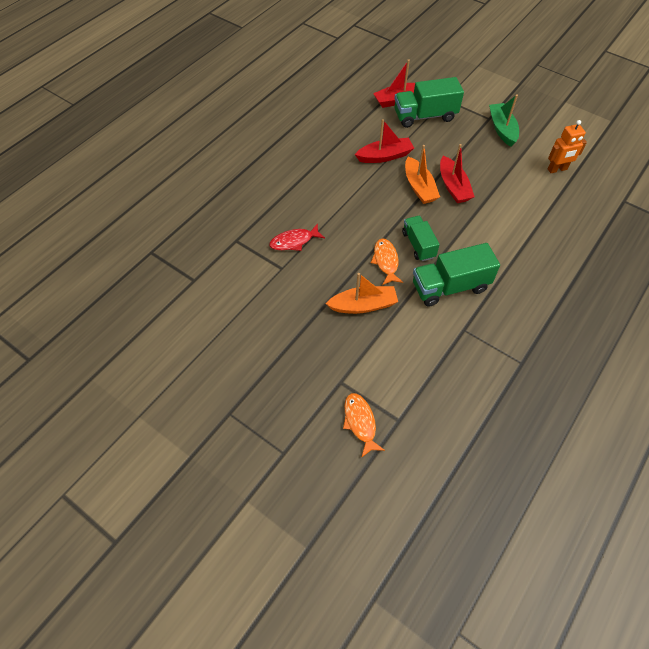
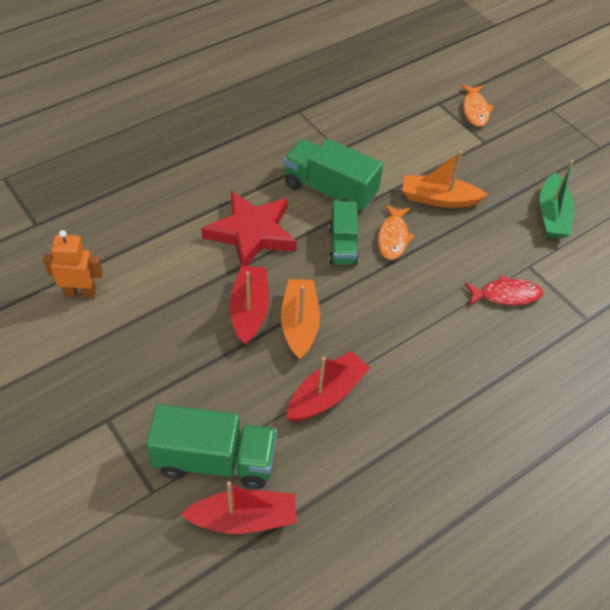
camera: 165 degrees left, 5 degrees down
(385, 156) = (326, 394): red boat -> red boat turned 135 degrees clockwise
(450, 287) = (330, 190): green truck -> green truck turned 150 degrees counterclockwise
(484, 235) = (251, 233): none -> red star
(502, 129) = (103, 389): green boat -> green boat (552, 215)

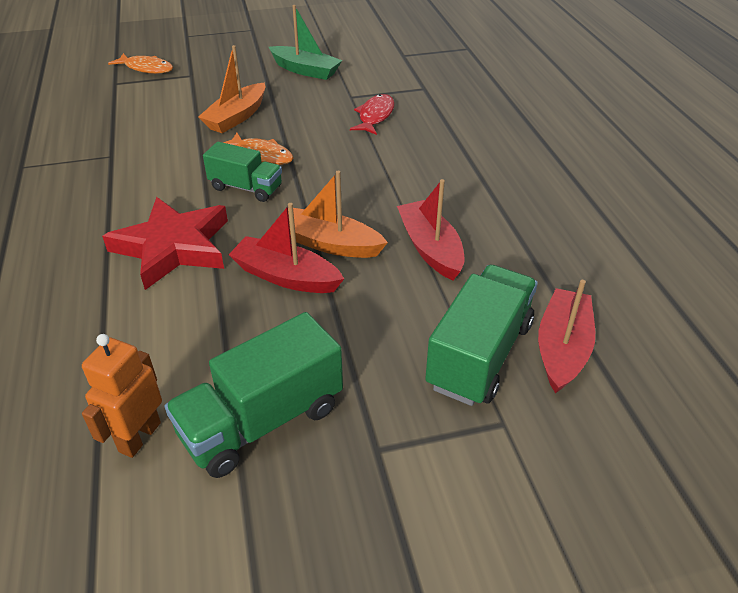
camera: 65 degrees left, 10 degrees down
(330, 190) = (163, 176): green truck -> green truck (262, 421)

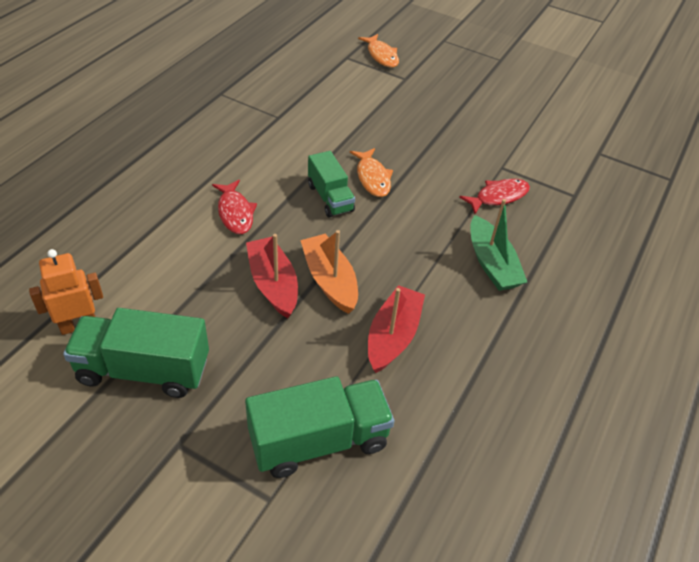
camera: 40 degrees right, 5 degrees up
(173, 247) = (235, 213): red star -> red fish
(236, 117) = (393, 135): orange boat -> none
(305, 70) = (496, 122): green boat -> green boat (492, 264)
(562, 348) = (381, 487): red boat -> none

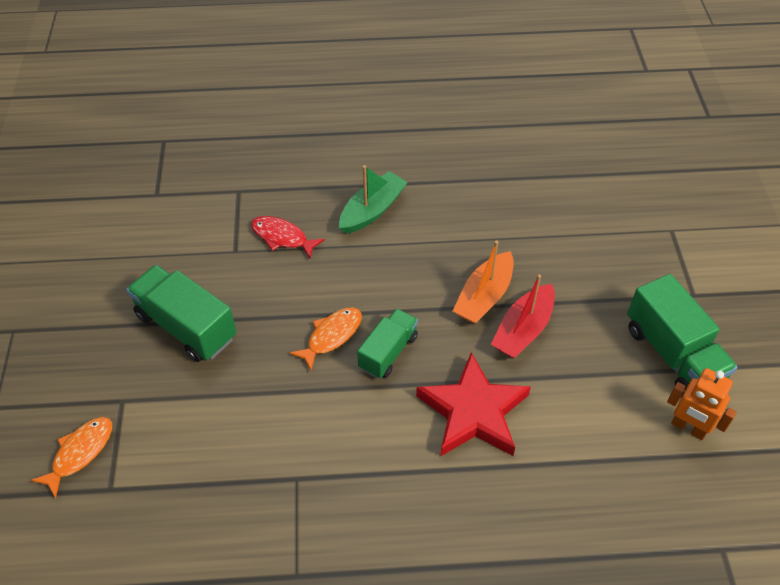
camera: 120 degrees left, 5 degrees up
(235, 213) = (473, 412): red fish -> red star
(319, 441) = (614, 229): green truck -> green truck (186, 326)
(393, 336) = (499, 233): red boat -> none

